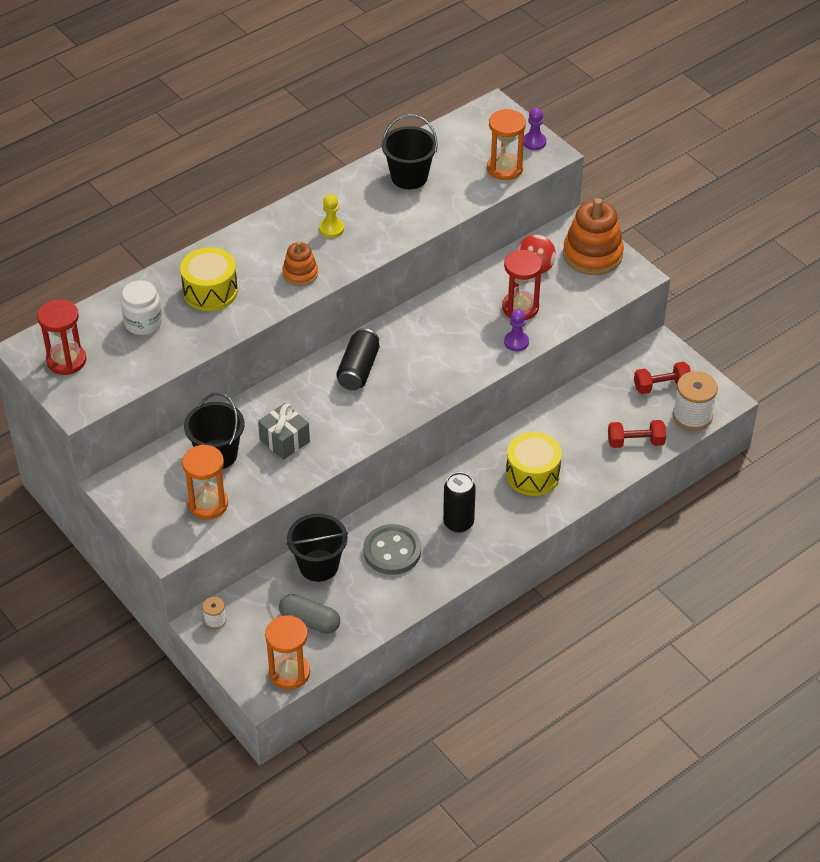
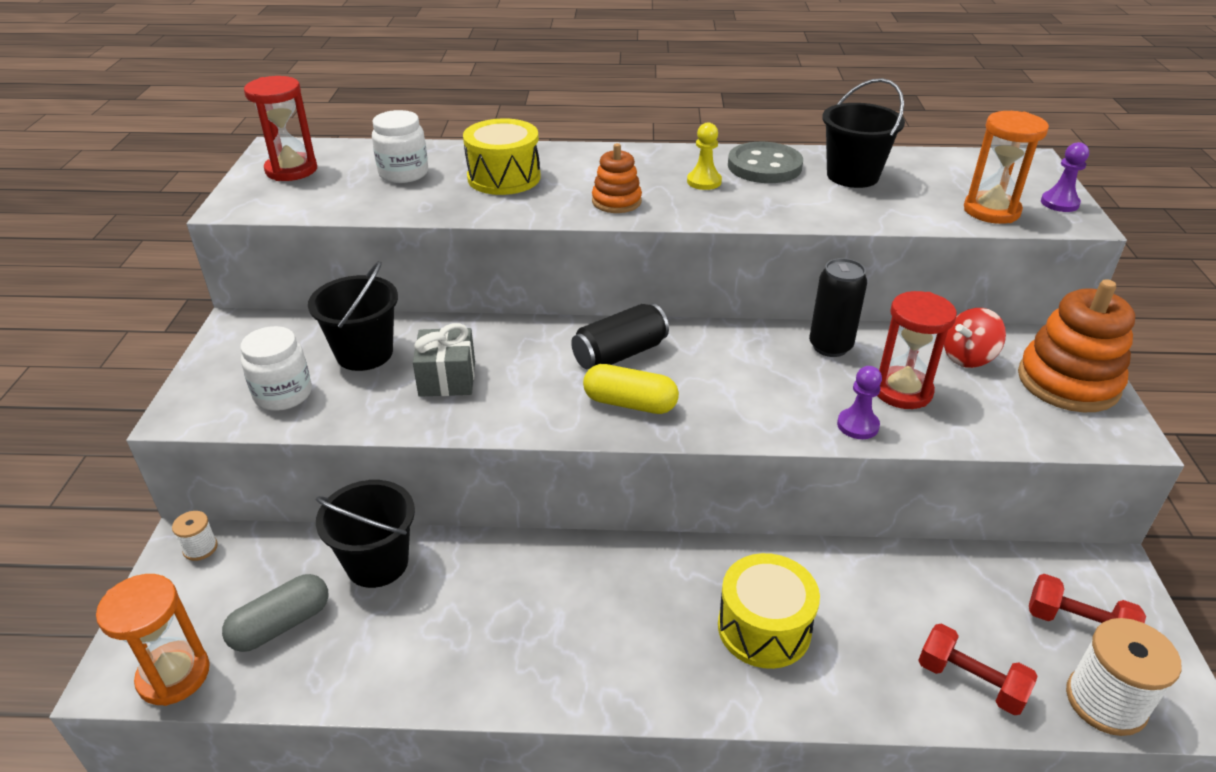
camera: 40 degrees right, 10 degrees down
(208, 504) = (283, 394): orange hourglass -> white jar
(310, 621) = (281, 625): grey capsule -> grey capsule turned 75 degrees clockwise
(392, 551) = (476, 605): grey button -> grey button (764, 166)
(396, 396) = (630, 403): none -> yellow capsule
(458, 523) = (597, 626): black can -> black can (830, 346)

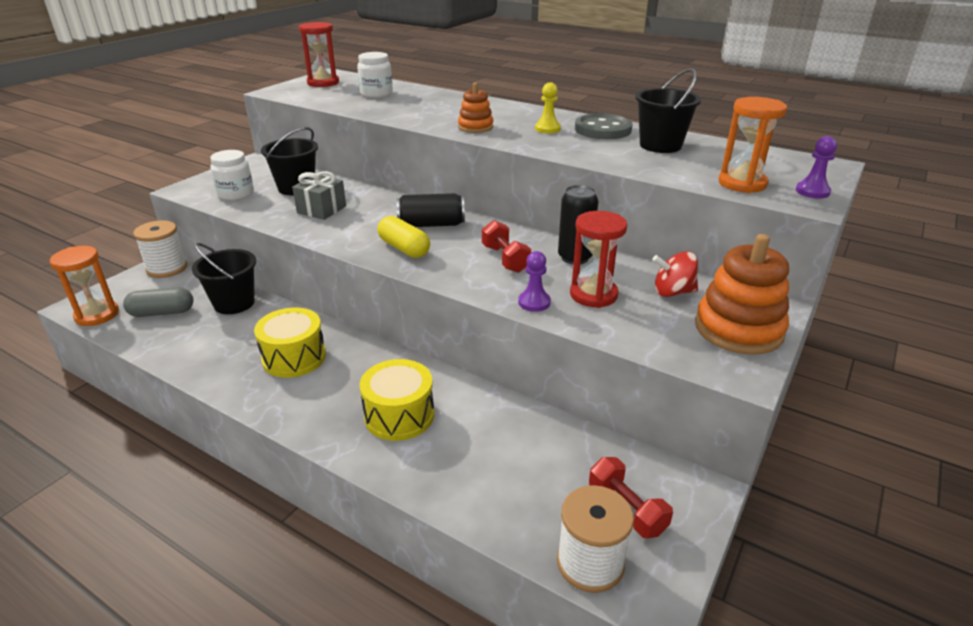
camera: 30 degrees right, 5 degrees down
(200, 548) = (167, 268): white spool -> white spool, size x1.96
(504, 177) = (427, 105): yellow drum -> yellow drum (294, 357)
(970, 682) = (500, 503): red dumbbell -> red dumbbell (505, 259)

